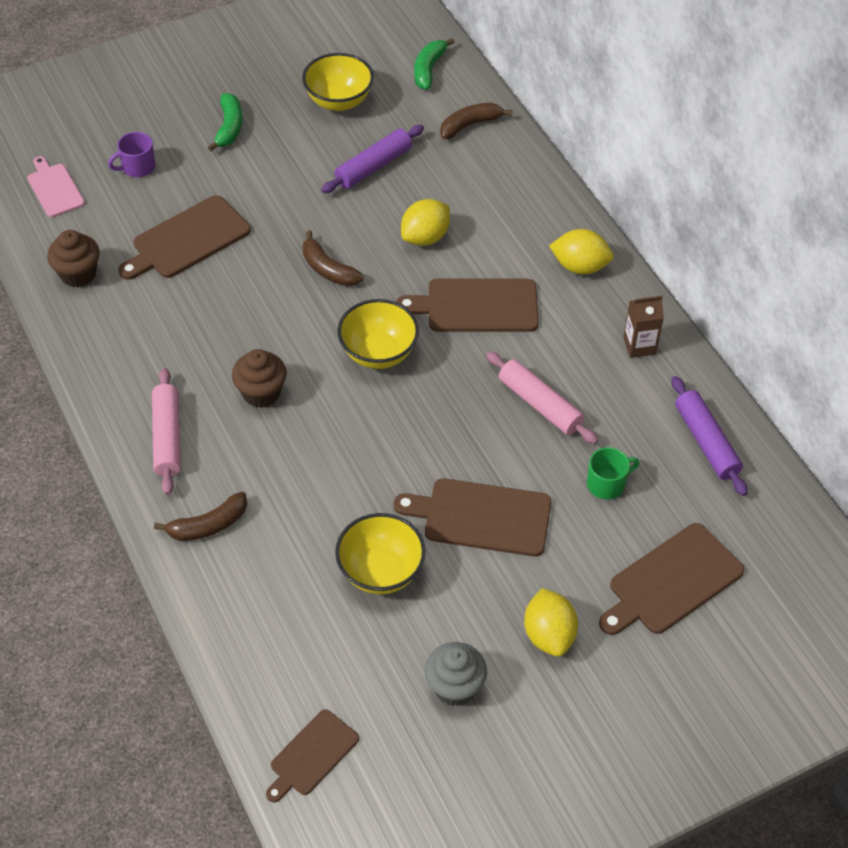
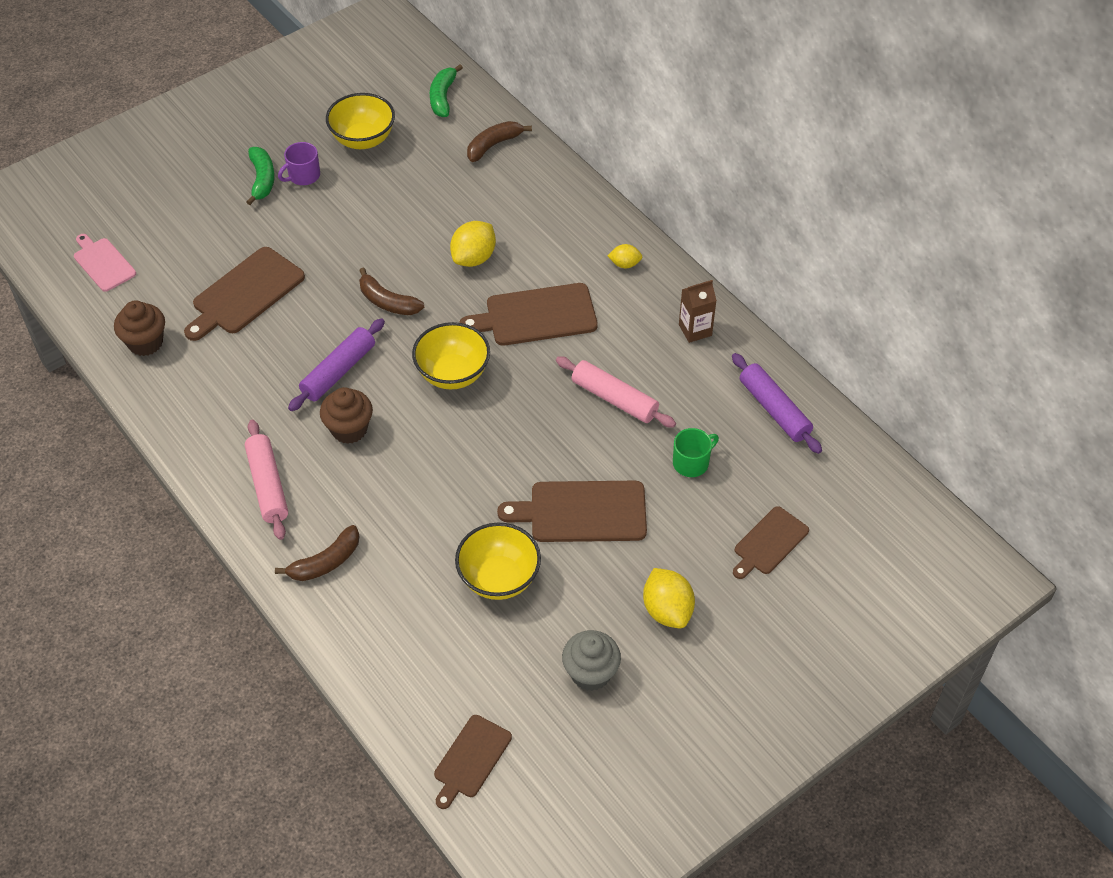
camera: 10 degrees left, 0 degrees up
(137, 167) = (181, 230): purple mug -> purple mug (303, 176)
(373, 166) = (410, 197): purple rolling pin -> purple rolling pin (338, 371)
(580, 266) = (625, 264): yellow lemon -> yellow lemon, size x0.57
(671, 581) = (769, 543): brown cutting board -> brown cutting board, size x0.63

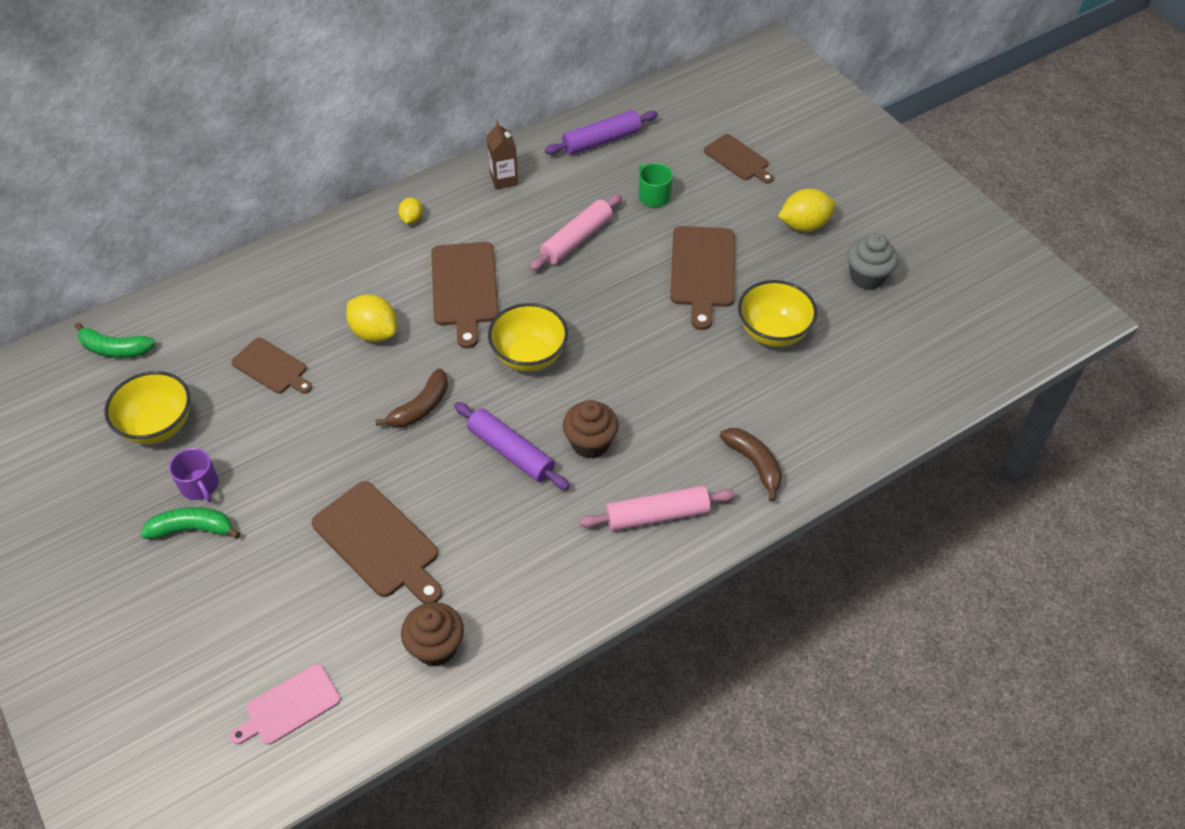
camera: 85 degrees left, 0 degrees up
(471, 759) = (956, 360): brown cutting board -> brown cutting board (272, 367)
(493, 145) = (211, 308): brown banana -> none

